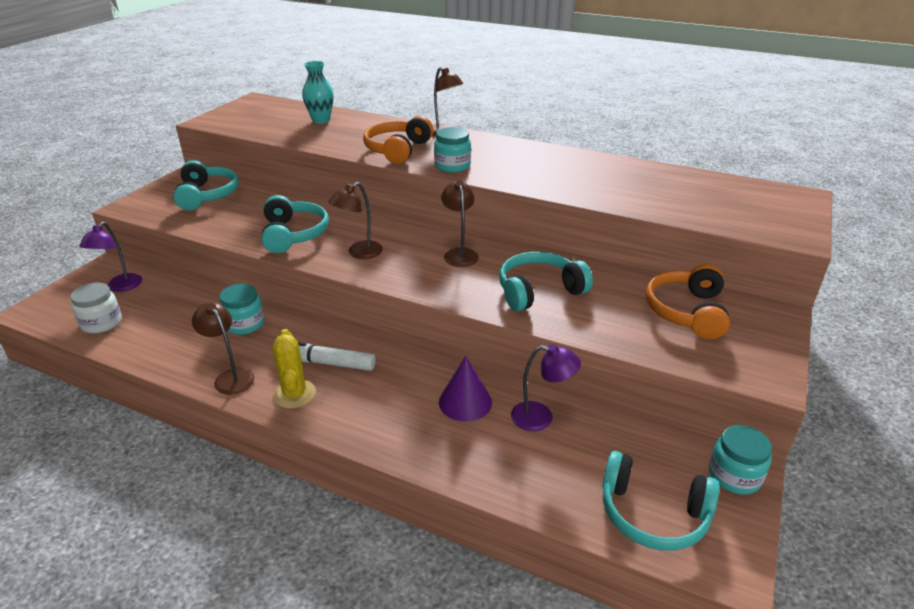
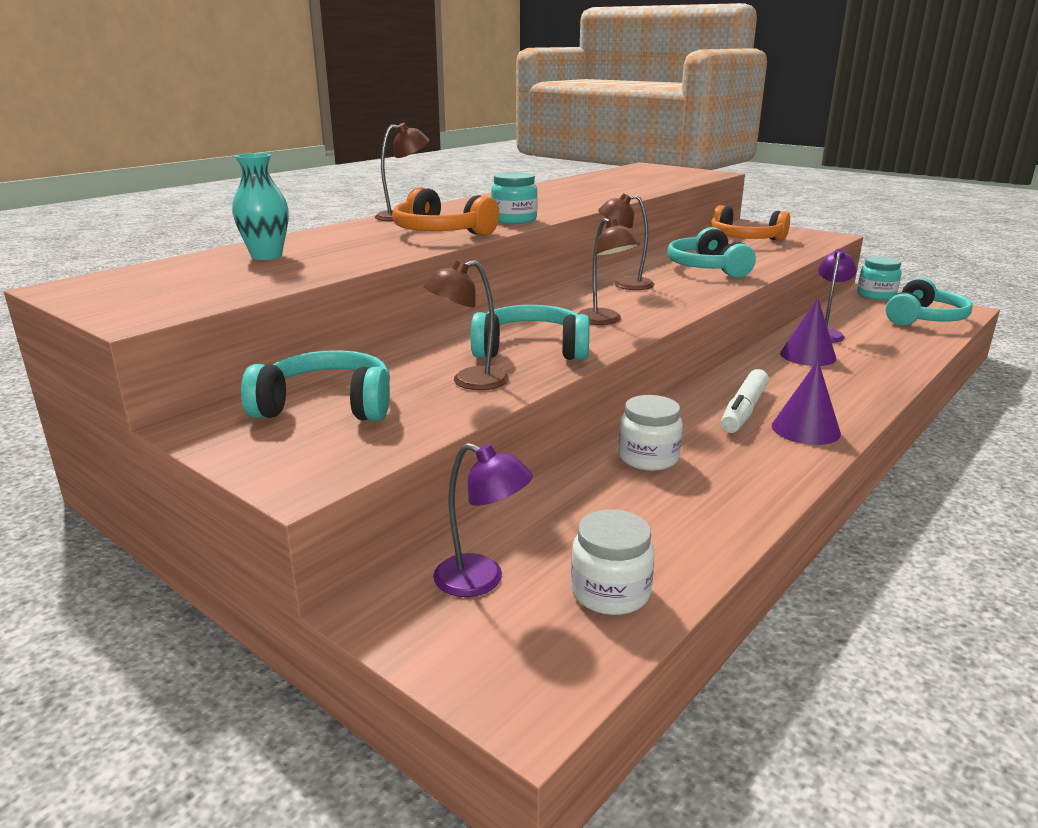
camera: 75 degrees left, 10 degrees down
(230, 377) = (774, 467): brown lamp -> brown lamp (469, 382)
(245, 324) = (648, 458): turquoise jar -> white jar
(294, 394) = (805, 429): yellow cactus -> purple cone

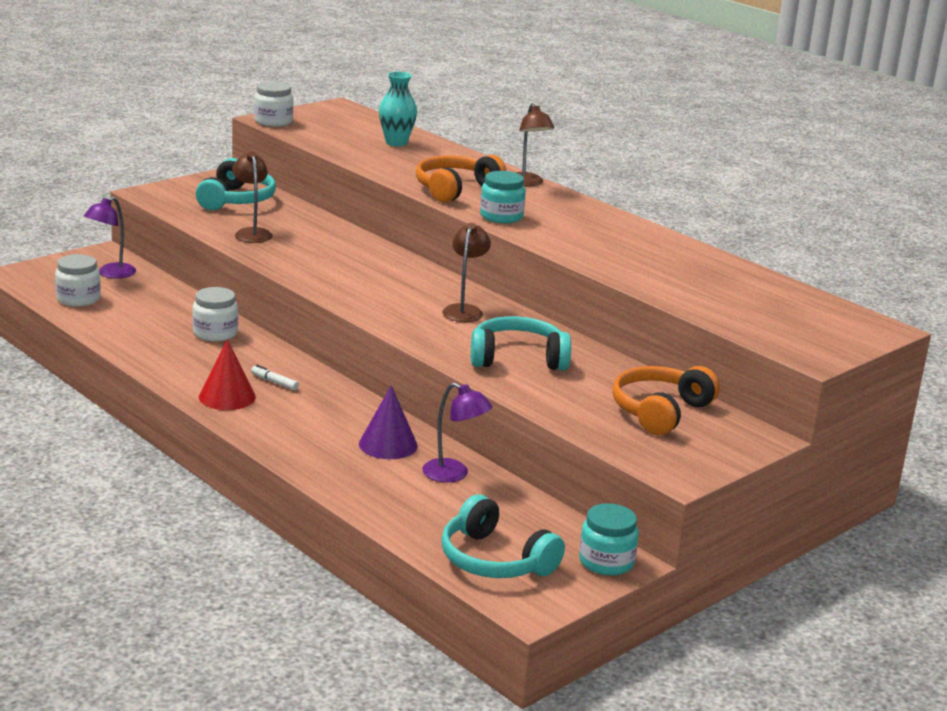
camera: 95 degrees right, 0 degrees up
(151, 314) = (273, 121): none -> white jar
(531, 350) = (302, 254): turquoise headphones -> none
(604, 321) = (357, 285): brown lamp -> none
(743, 410) = (274, 382): white marker -> white marker, size x0.50
(805, 429) = (227, 397): purple cone -> red cone

